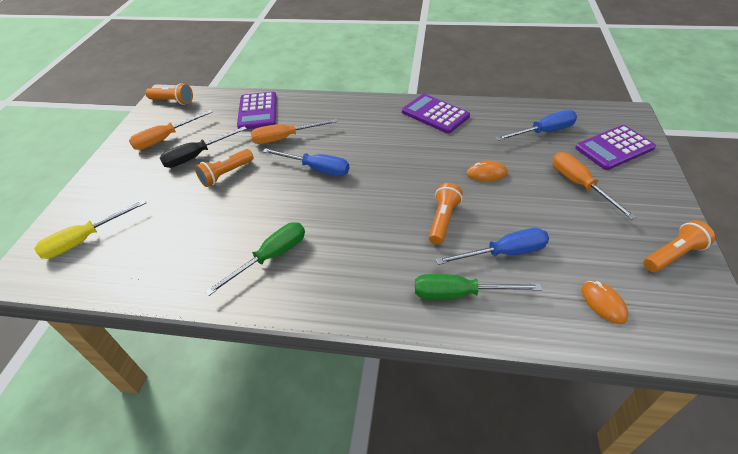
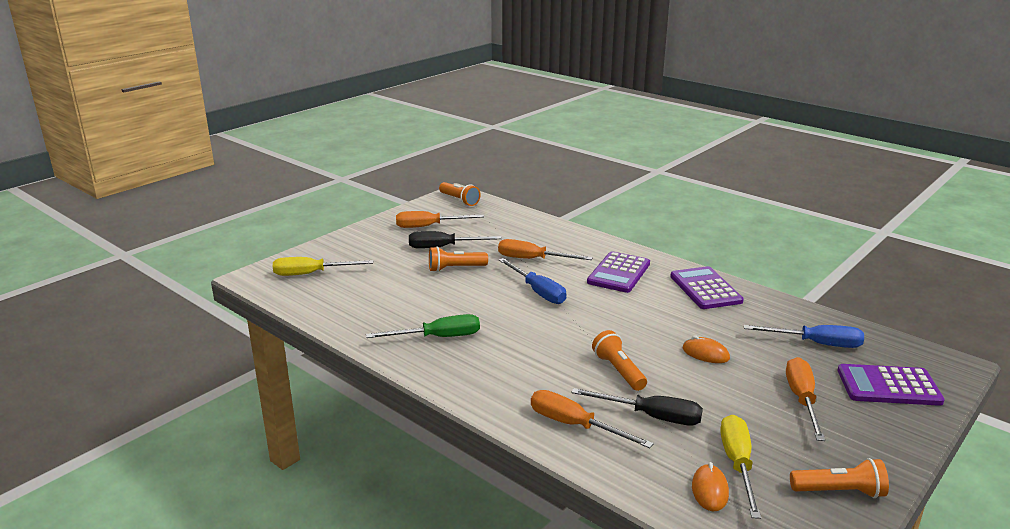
camera: 30 degrees right, 20 degrees down
(258, 111) = (527, 231): purple calculator -> purple calculator (619, 273)
(443, 220) = (618, 371): orange flashlight -> orange flashlight turned 75 degrees counterclockwise
(459, 293) = (574, 425): green screwdriver -> orange screwdriver
(504, 253) = (651, 416): blue screwdriver -> black screwdriver
(597, 267) = (738, 464): none -> yellow screwdriver

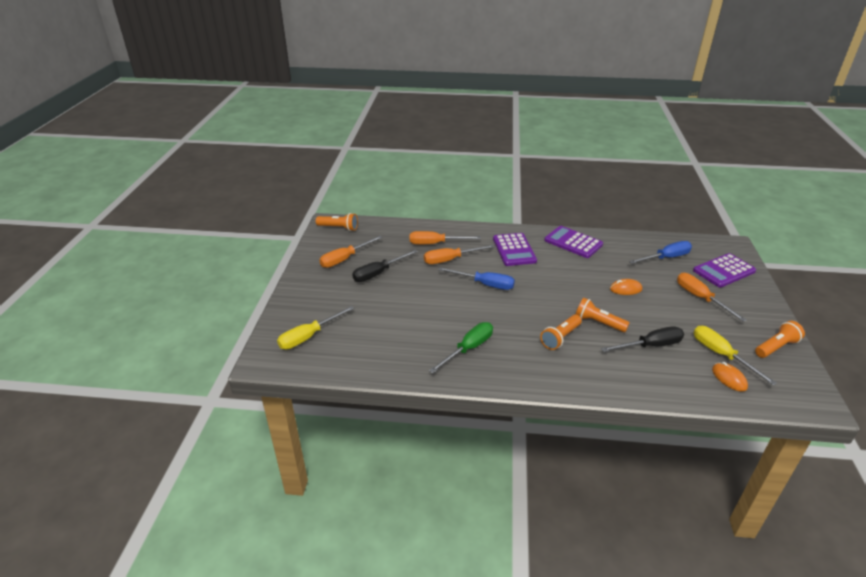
camera: 35 degrees left, 10 degrees up
(455, 268) = (409, 288): orange flashlight -> orange flashlight (560, 338)
(574, 425) = (622, 373): orange screwdriver -> orange screwdriver (435, 243)

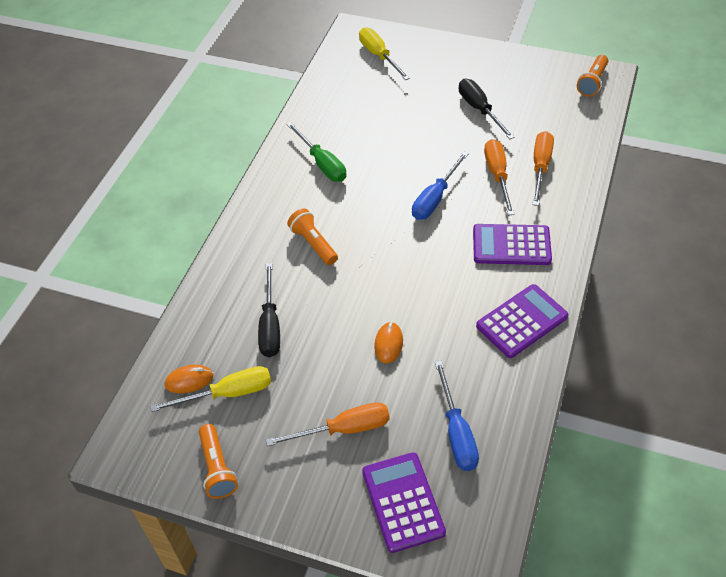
camera: 105 degrees right, 15 degrees up
(345, 259) = (516, 85): orange screwdriver -> none
(598, 322) = (328, 288): orange flashlight -> none

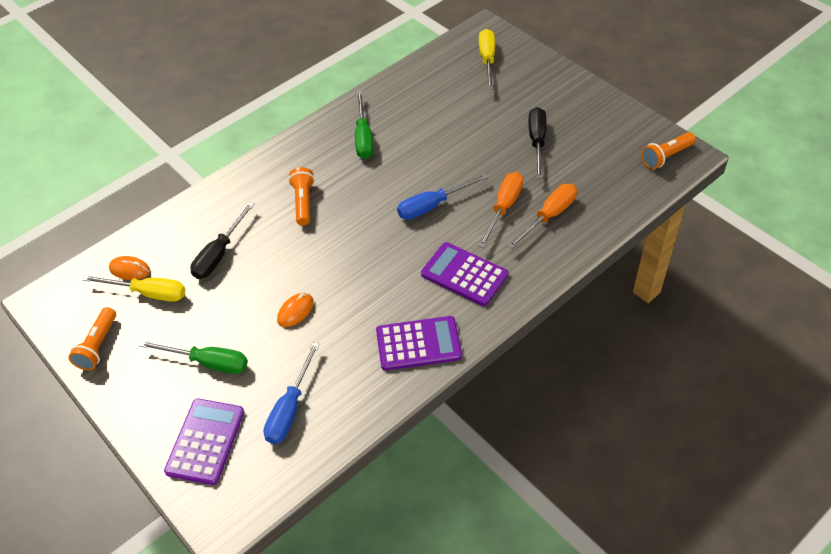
camera: 30 degrees right, 0 degrees up
(344, 429) = (208, 362): orange screwdriver -> green screwdriver

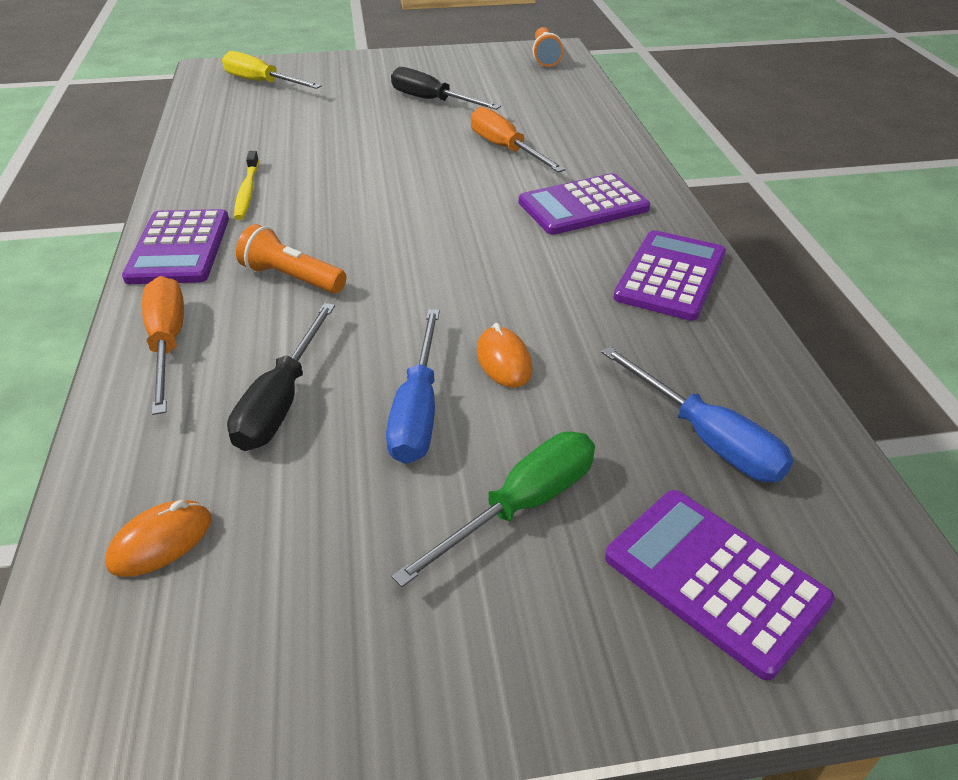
camera: 60 degrees left, 10 degrees down
(98, 346) = (310, 682): orange flashlight -> none
(148, 293) = (259, 533): yellow screwdriver -> none
(219, 254) = (281, 401): black screwdriver -> black screwdriver turned 45 degrees clockwise
(297, 150) = (179, 248): none -> purple calculator
(363, 137) = (247, 192): green screwdriver -> yellow toothbrush
(432, 205) = (441, 187): blue screwdriver -> blue screwdriver (417, 410)
(549, 216) = (551, 130): orange screwdriver -> orange screwdriver (168, 343)

